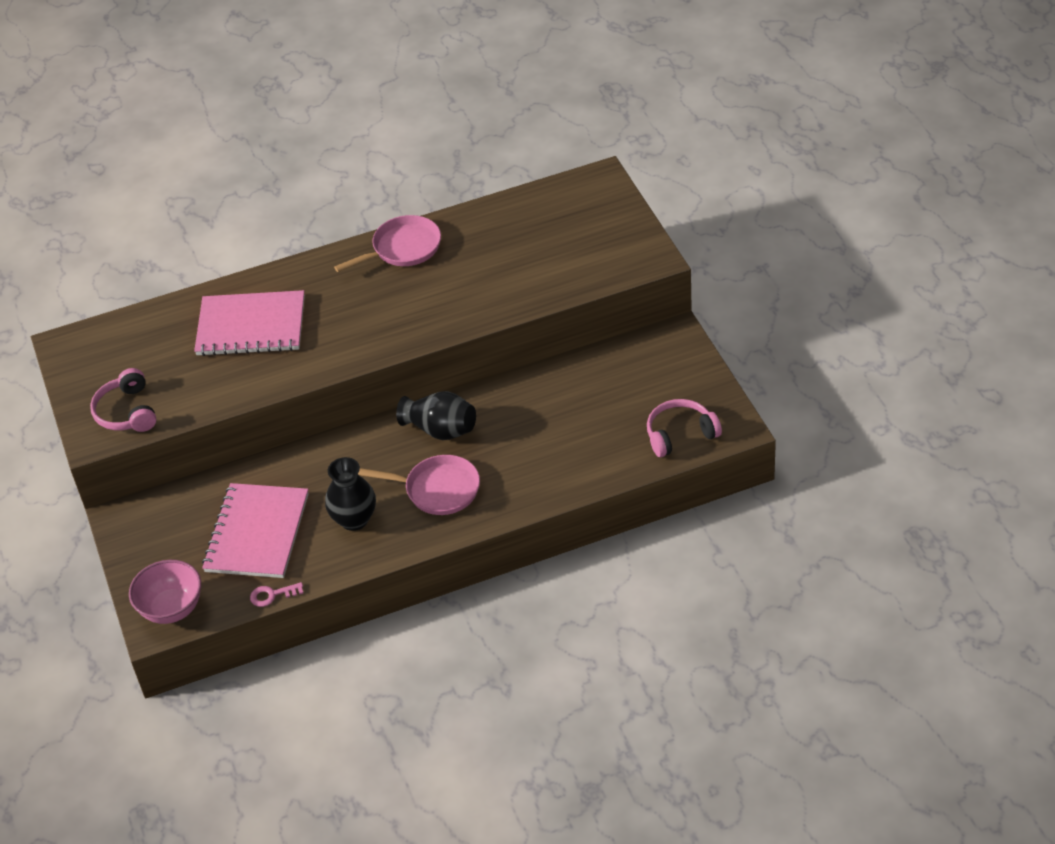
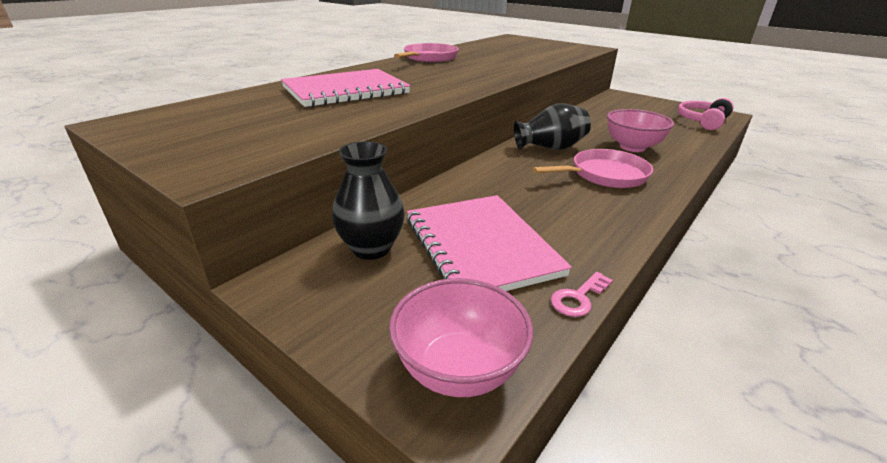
camera: 35 degrees left, 15 degrees down
(127, 412) = (246, 147): pink headphones -> none
(354, 519) = (566, 209): black vase -> black vase (371, 248)
(523, 457) = (632, 147): none -> pink bowl

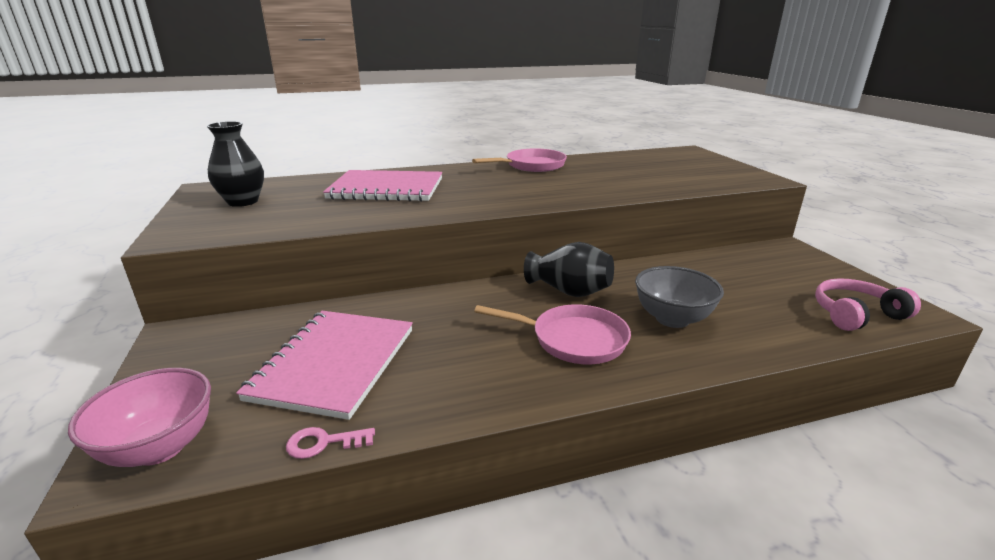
camera: 35 degrees right, 5 degrees down
(371, 248) = (264, 332): black vase -> black vase (243, 202)
(632, 147) = (672, 319): pink bowl -> grey bowl

